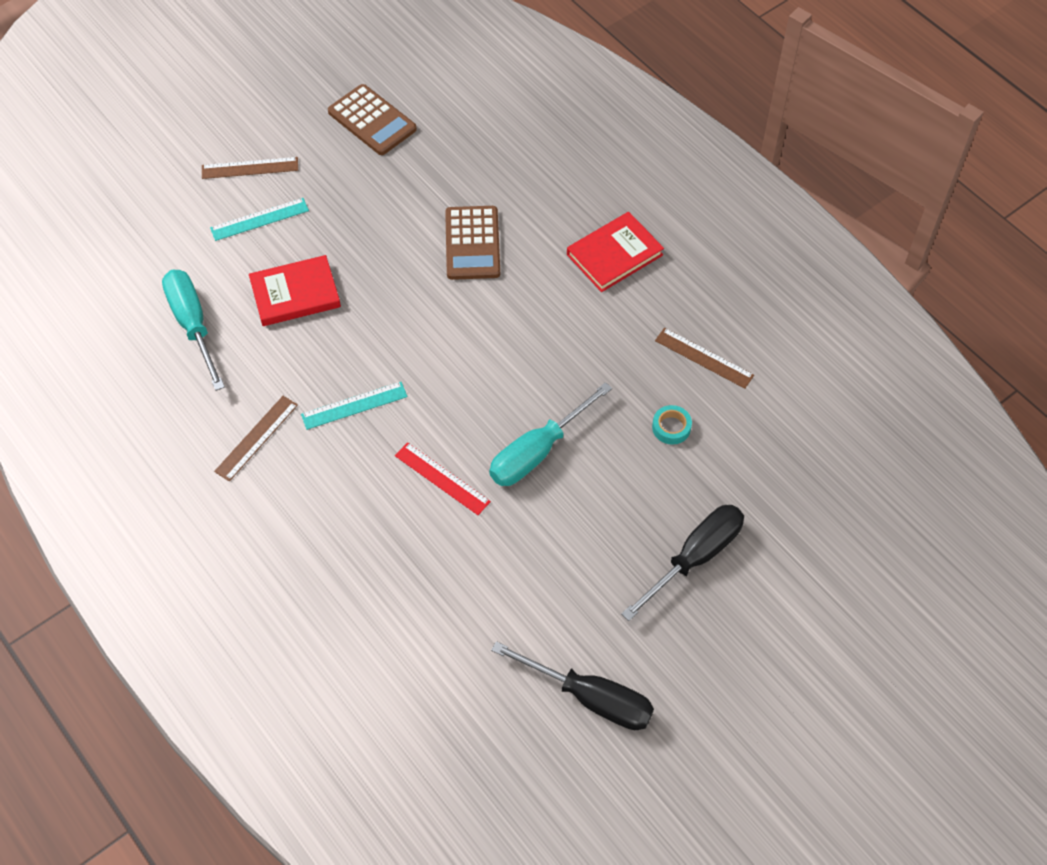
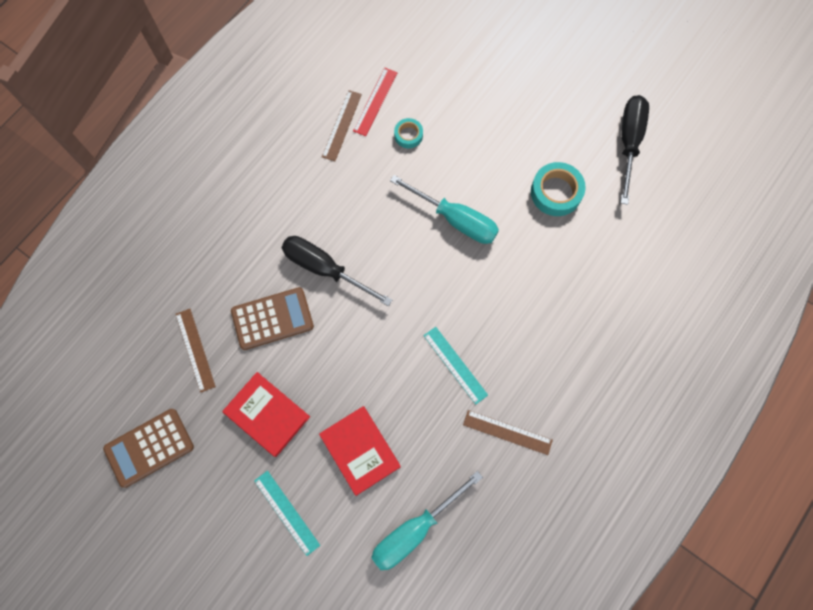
camera: 105 degrees left, 15 degrees up
(250, 168) = (228, 544): brown ruler -> brown ruler (195, 350)
(372, 121) = (149, 447): brown calculator -> brown calculator turned 150 degrees counterclockwise
(442, 478) = (499, 280): red ruler -> red ruler (375, 101)
(541, 579) = (556, 192): none -> turquoise tape
(614, 255) = (259, 206): red book -> red book (267, 414)
(695, 557) = (507, 101): black screwdriver -> black screwdriver (325, 269)

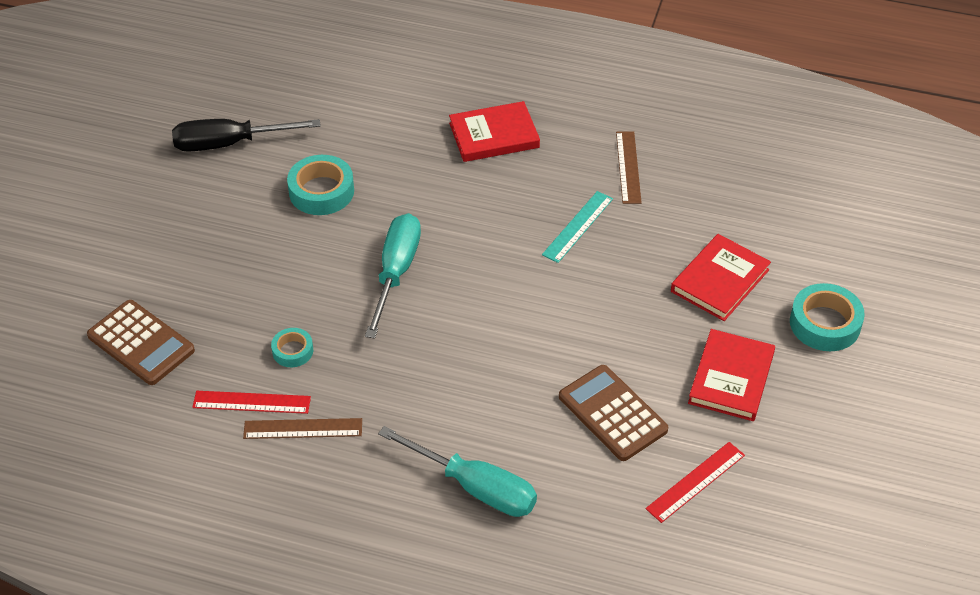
camera: 110 degrees left, 25 degrees down
(149, 447) = (840, 483): brown calculator -> brown calculator (141, 343)
(195, 350) = (695, 481): brown ruler -> red ruler
(287, 512) = (825, 323): turquoise ruler -> turquoise tape
(325, 269) = (520, 381): black screwdriver -> none
(415, 529) = (772, 213): turquoise screwdriver -> turquoise screwdriver (475, 487)
(579, 338) = (494, 135): none -> red book

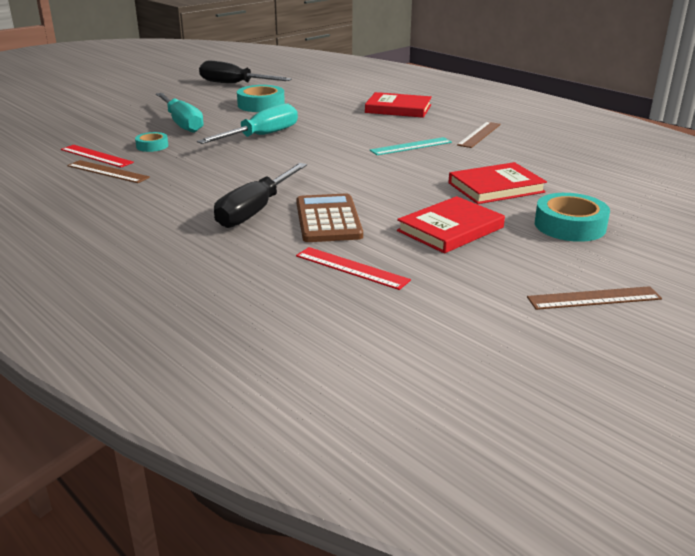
camera: 30 degrees right, 20 degrees down
(141, 343) = (75, 125): brown calculator -> none
(475, 487) = (176, 222): turquoise screwdriver -> turquoise screwdriver (182, 123)
(532, 430) = (255, 210): none -> black screwdriver
(695, 481) = (351, 268): red ruler -> red ruler turned 45 degrees clockwise
(904, 431) = (594, 298): none -> brown ruler

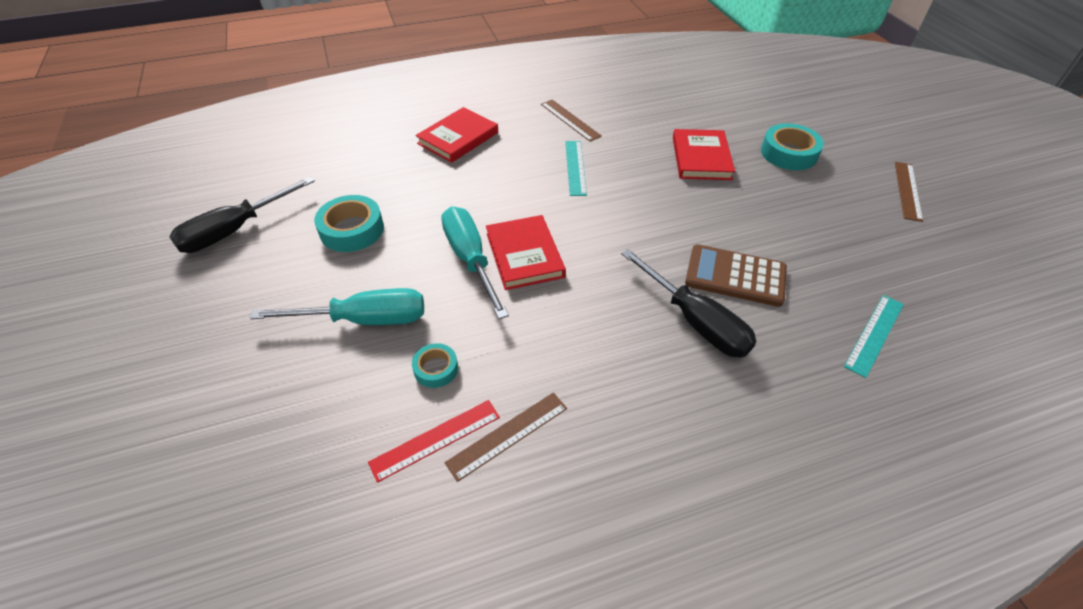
camera: 65 degrees left, 20 degrees up
(301, 287) = (874, 334): none -> turquoise ruler
(351, 268) = (841, 292): red ruler -> none
(450, 229) = (778, 212): red book -> red book (524, 255)

